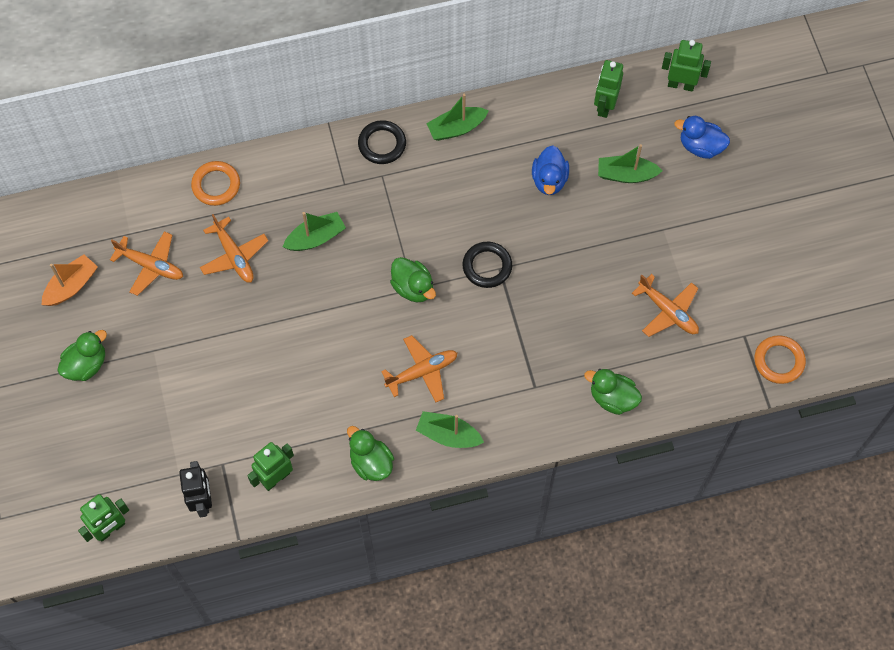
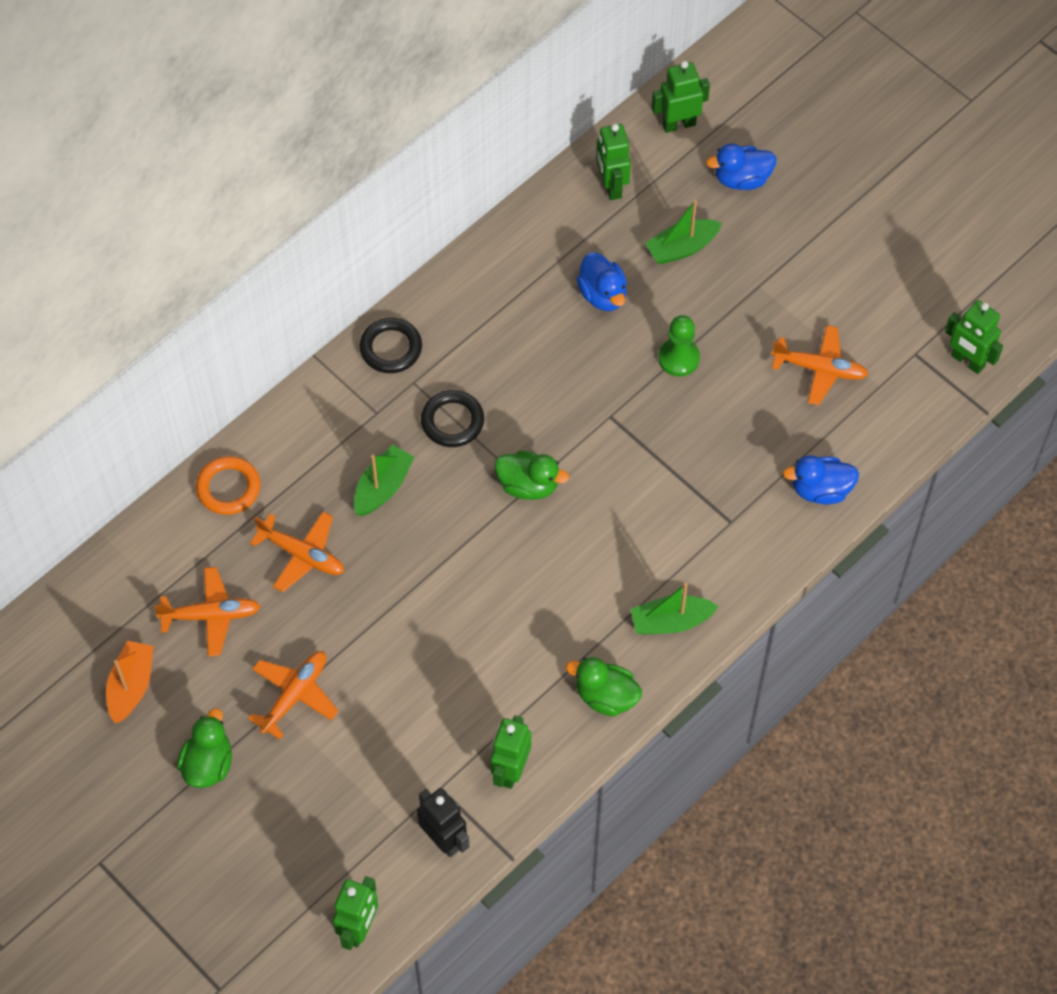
camera: 30 degrees left, 5 degrees down
(422, 371) = (598, 570): orange plane -> orange plane (295, 695)
(456, 128) = (463, 290): green boat -> none
(487, 266) = (595, 421): black ring -> black ring (452, 421)
(573, 252) = (678, 358): none -> green pawn
(612, 398) = (820, 490): green duck -> blue duck
(779, 361) = (967, 361): orange ring -> green robot

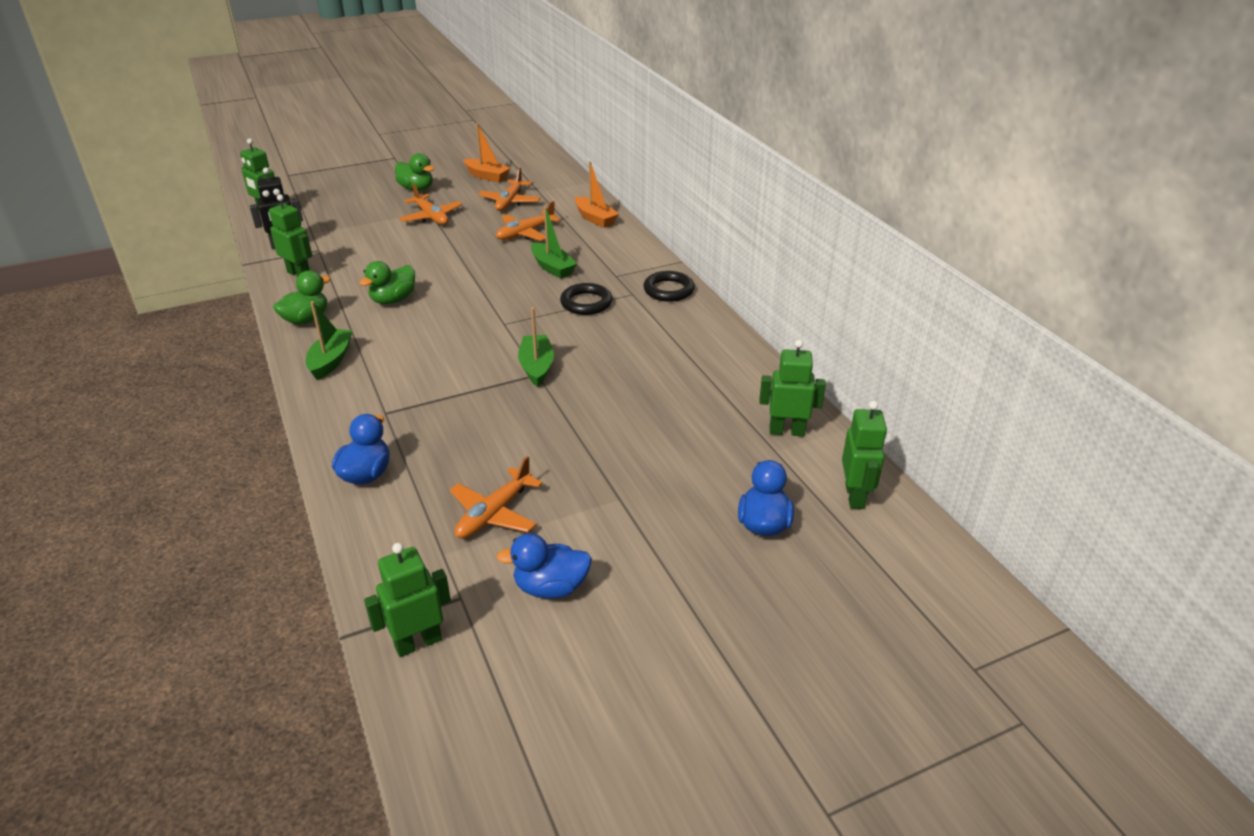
camera: 110 degrees right, 25 degrees down
(228, 488) = (595, 218): orange ring -> orange boat
(528, 485) = (505, 323): green duck -> green duck (393, 300)
(602, 295) = (663, 398): blue duck -> blue duck (550, 587)
(678, 358) = (568, 425): green pawn -> none
(682, 248) = (692, 458): green boat -> green boat (536, 367)

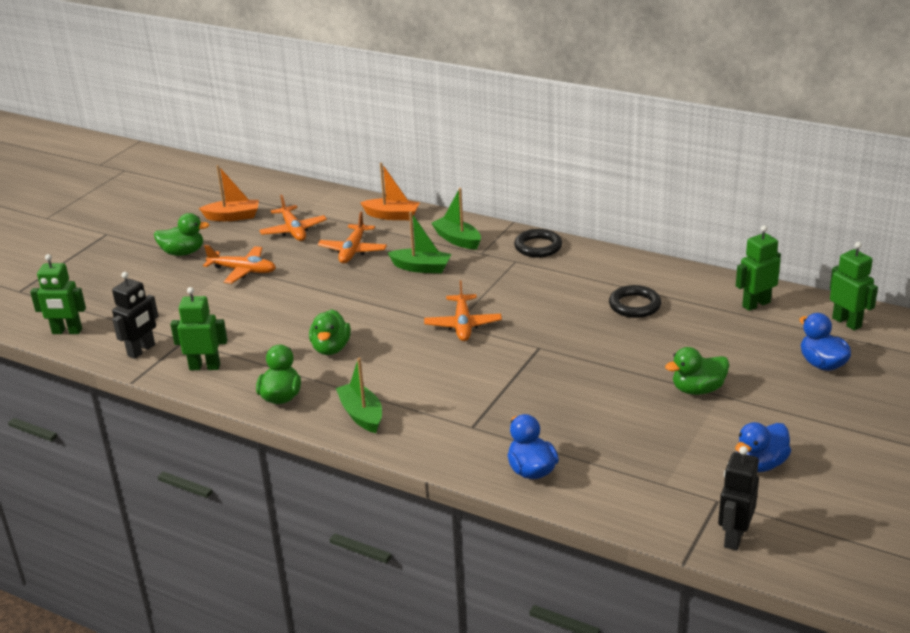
camera: 35 degrees left, 5 degrees down
(418, 642) = (734, 537): green robot -> black robot
(494, 514) = (658, 445): orange plane -> orange plane (463, 325)
(536, 367) = (531, 343): green boat -> green boat (457, 240)
(586, 303) = (492, 282): black ring -> black ring (634, 305)
(607, 482) = (698, 389): none -> green duck

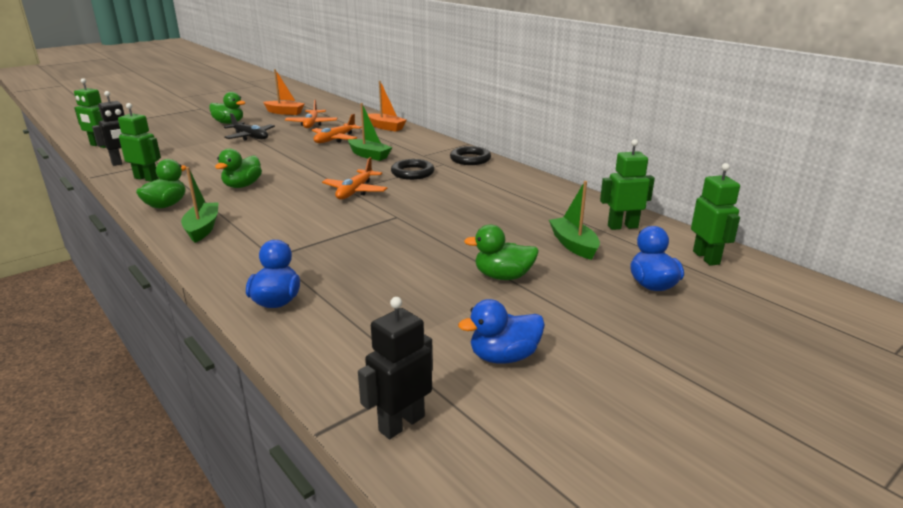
camera: 20 degrees right, 5 degrees down
(243, 271) = (250, 137): orange plane -> black plane
(457, 240) = (415, 146): green boat -> green boat (573, 245)
(634, 305) = (509, 206): black ring -> black ring (412, 173)

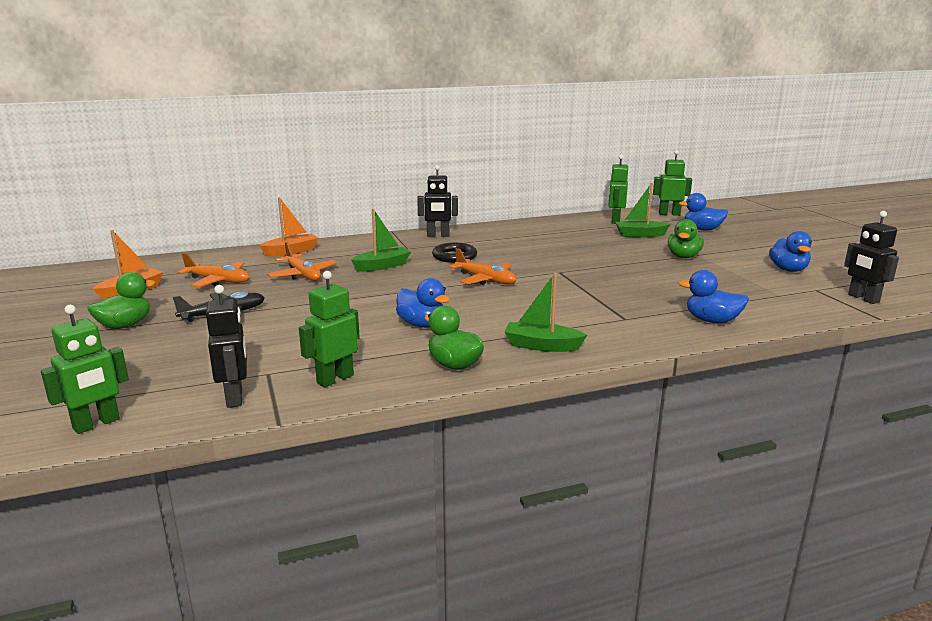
camera: 70 degrees left, 5 degrees down
(242, 186) = (422, 324): green duck -> blue duck
(470, 159) = (438, 235): black ring -> black robot

